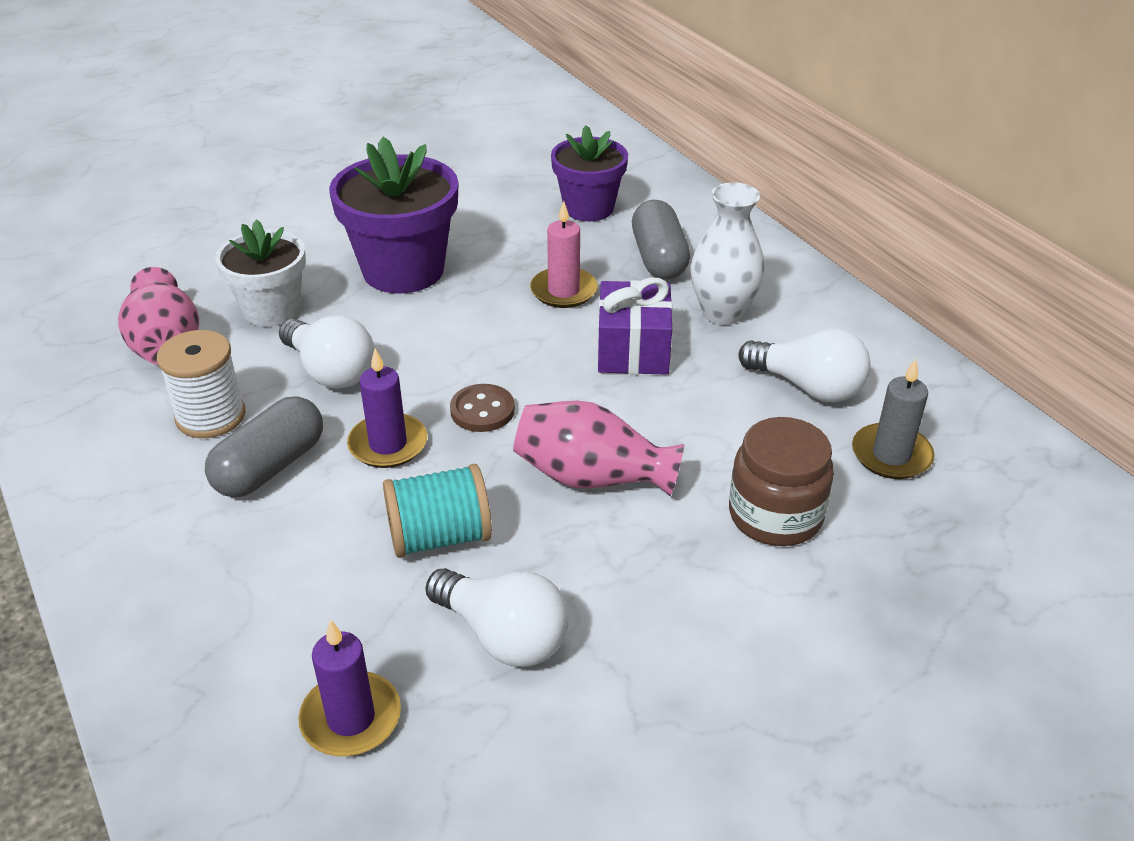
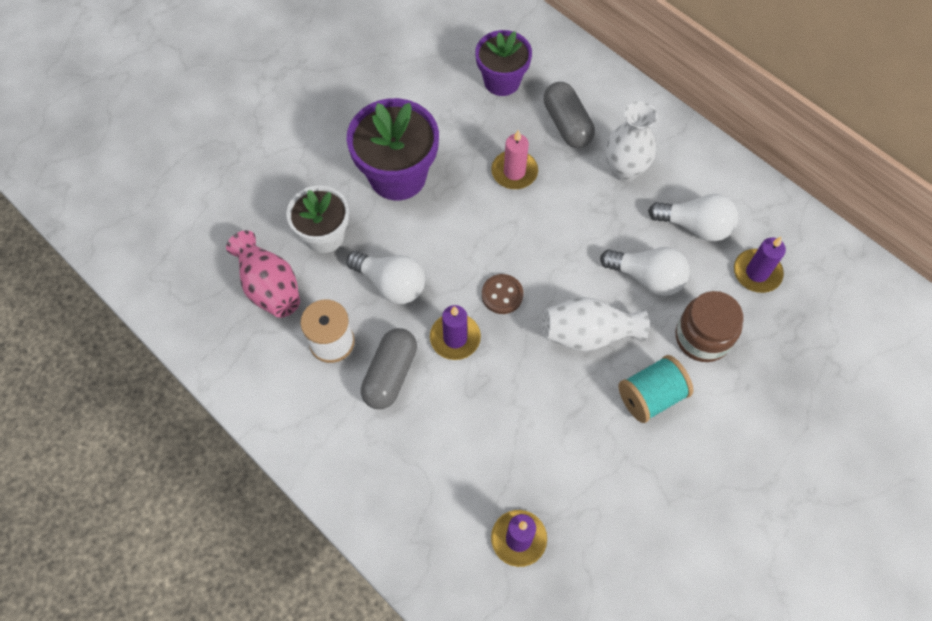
camera: 15 degrees left, 25 degrees up
(440, 537) = (516, 403): turquoise spool -> turquoise spool (651, 396)
(503, 636) = (579, 463): white light bulb -> white light bulb (647, 277)
(592, 477) = (588, 334): pink vase -> white vase
(633, 349) = (578, 218): purple gift -> none
(891, 455) = (757, 272): grey candle -> purple candle

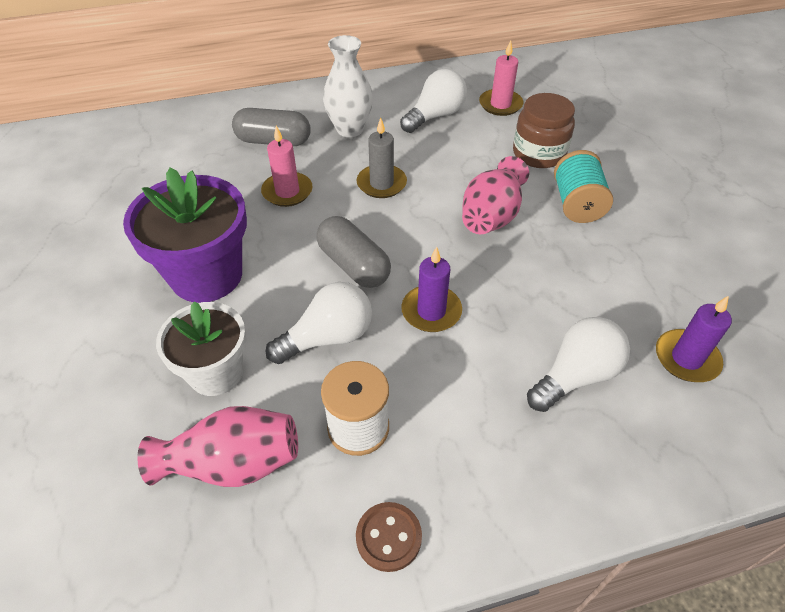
camera: 60 degrees left, 15 degrees down
(390, 374) = (437, 387): grey capsule -> grey capsule (353, 265)
(502, 81) = (186, 160): purple flower pot -> none
(502, 295) = (409, 255): brown button -> brown button (388, 537)
(570, 232) = (381, 184): none -> grey candle
(588, 334) = (491, 216): white vase -> pink vase
(647, 277) = (462, 159): white light bulb -> white light bulb (575, 376)
(757, 272) = (500, 104): purple candle -> pink candle

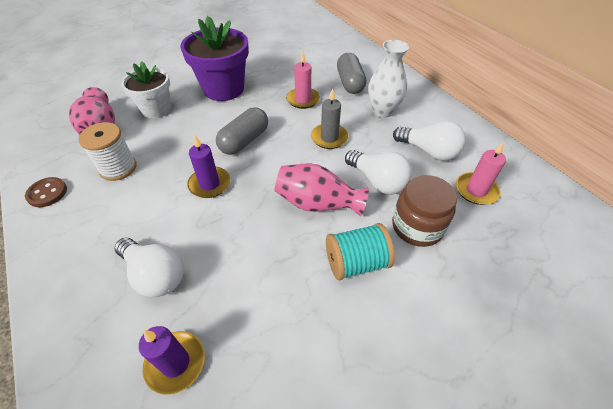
camera: 75 degrees right, 0 degrees up
(328, 337) = (183, 143): white light bulb -> white light bulb (377, 181)

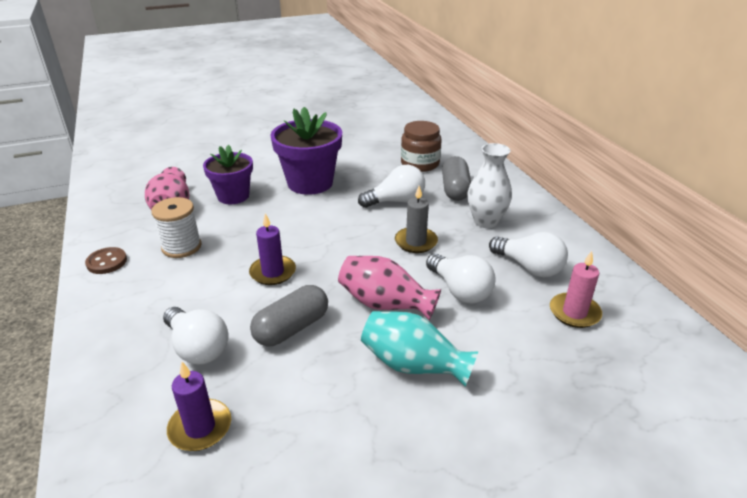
camera: 10 degrees right, 15 degrees down
(156, 109) = (233, 196): white flower pot -> purple flower pot
(244, 141) = (320, 235): grey capsule -> grey capsule (291, 328)
(303, 99) = (396, 201): pink candle -> white light bulb
(356, 262) = (413, 365): turquoise spool -> turquoise vase
(417, 226) = (493, 340): brown jar -> brown jar (420, 164)

